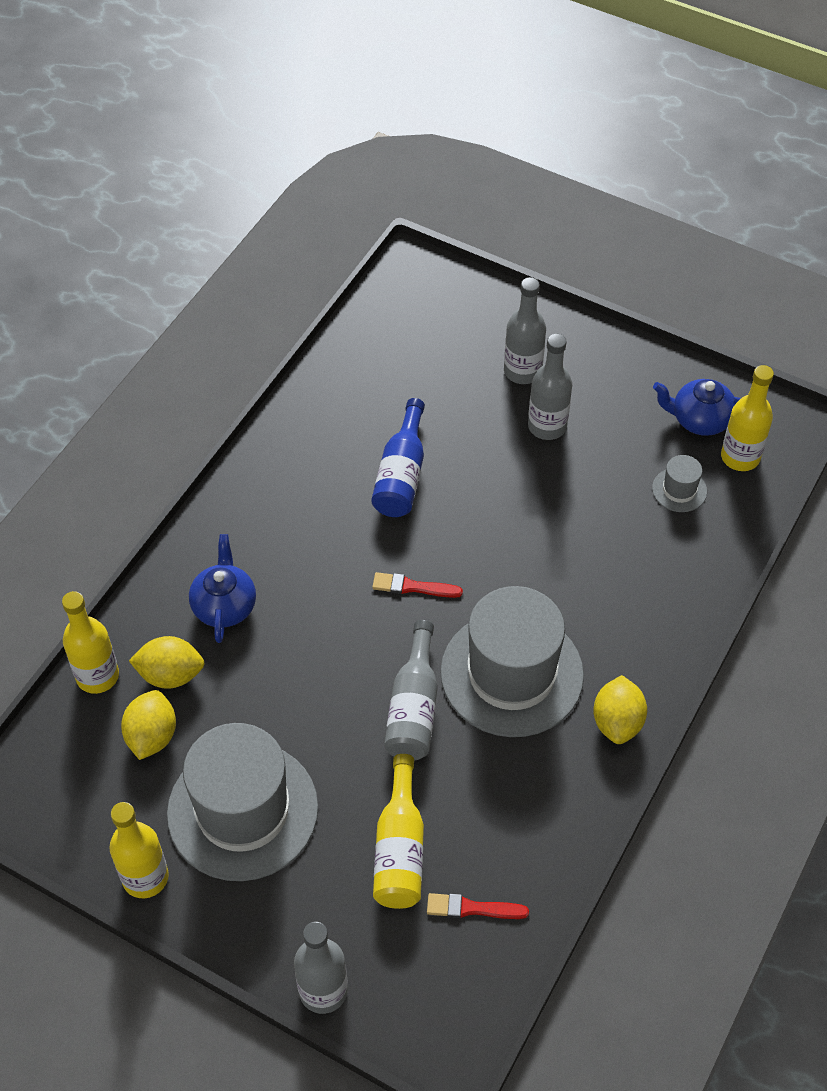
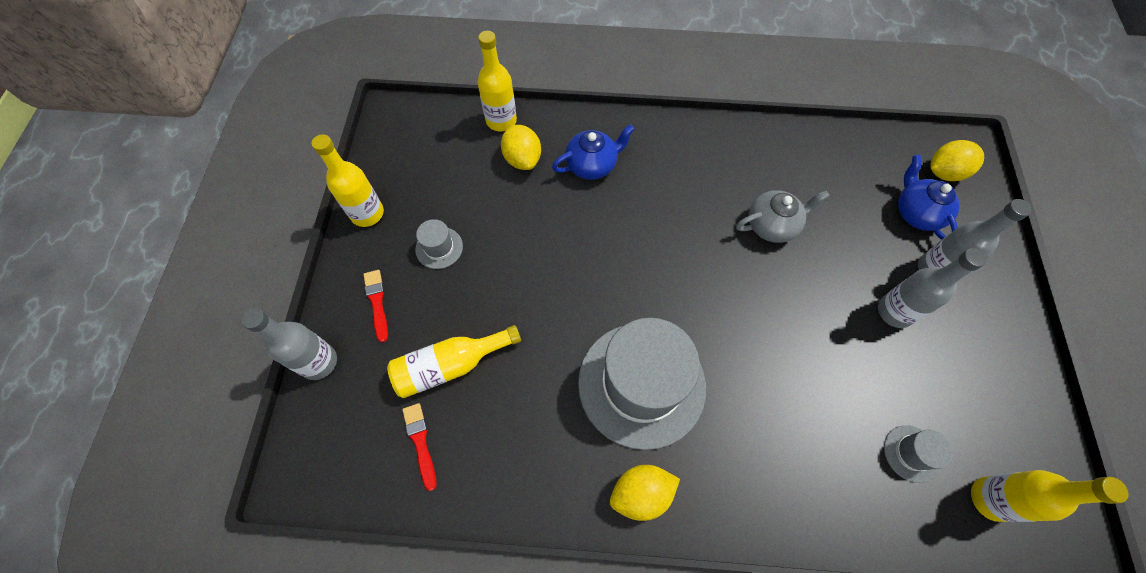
camera: 65 degrees right, 10 degrees up
(152, 736) = (471, 170): yellow lemon -> yellow lemon (944, 172)
(242, 810) = (439, 248): grey hat -> grey hat, size x0.41
(401, 474) = (772, 225): blue bottle -> grey teapot
(413, 587) = (678, 277): red brush -> red brush (377, 302)
(413, 708) = (573, 323): grey bottle -> none
(700, 420) = (1002, 442): blue teapot -> blue teapot (916, 213)

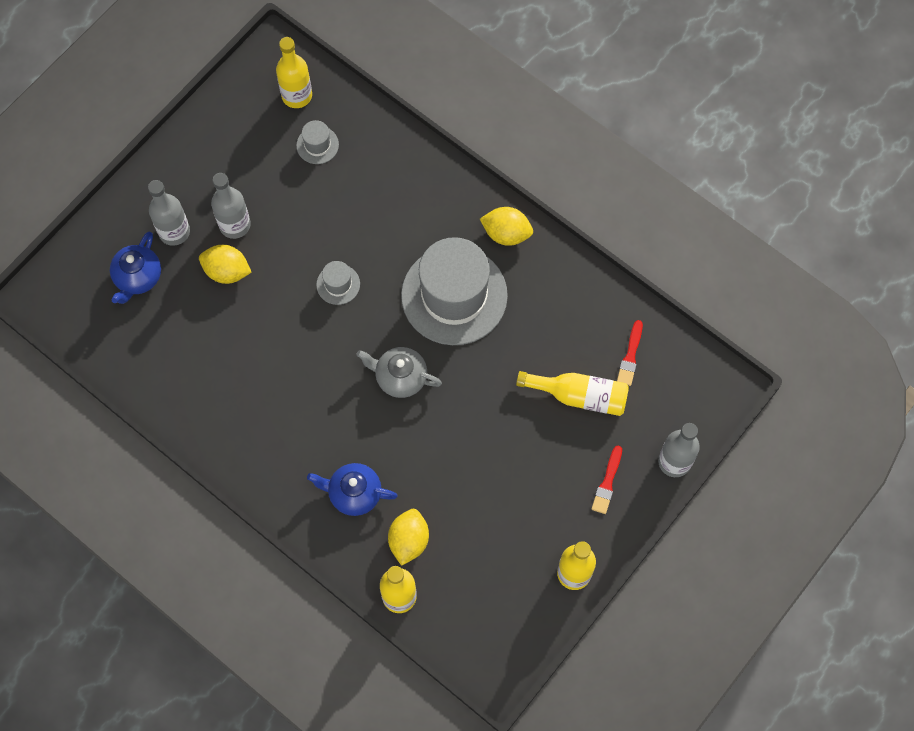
camera: 145 degrees left, 5 degrees up
(439, 248) = (532, 499): grey hat -> grey hat (338, 284)
(772, 225) = (257, 342): grey teapot -> grey teapot (400, 377)
(944, 172) = (78, 292): yellow lemon -> yellow lemon (227, 271)

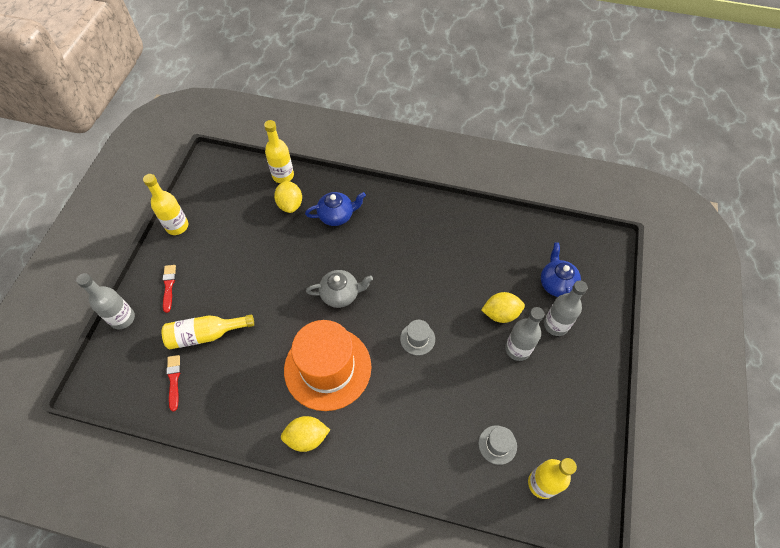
camera: 155 degrees right, 10 degrees down
(454, 295) = (327, 368): grey hat -> orange hat

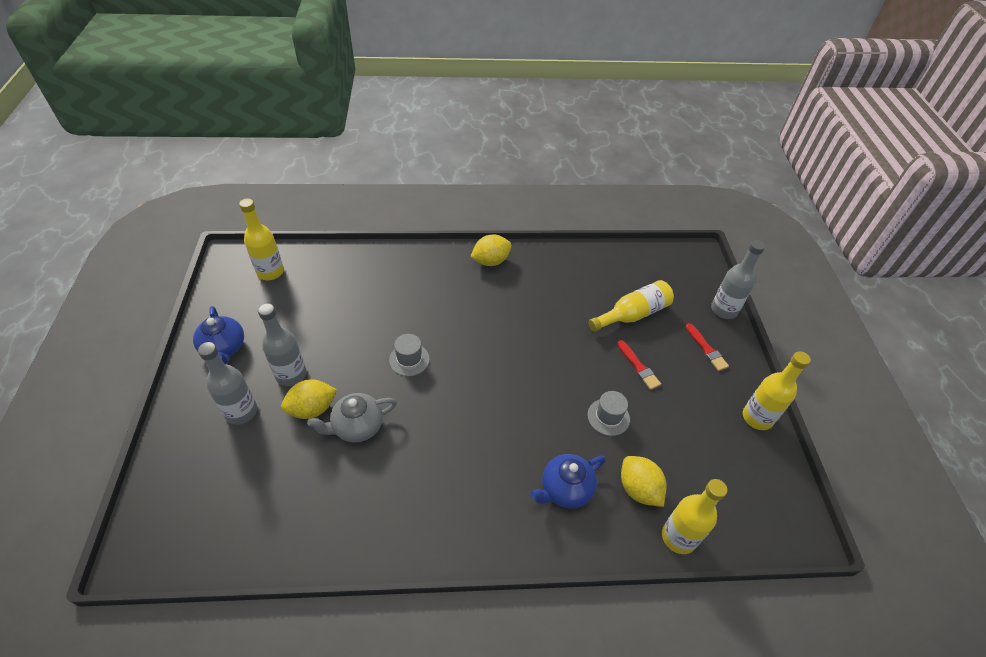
camera: 160 degrees right, 10 degrees down
(174, 380) = (633, 275): red brush -> red brush (638, 367)
(327, 368) = (495, 313): orange hat -> none
(340, 294) = (513, 385): grey teapot -> grey teapot (357, 426)
(497, 444) = (312, 290): grey hat -> grey hat (608, 417)
(556, 283) = (233, 466): blue teapot -> blue teapot (224, 348)

